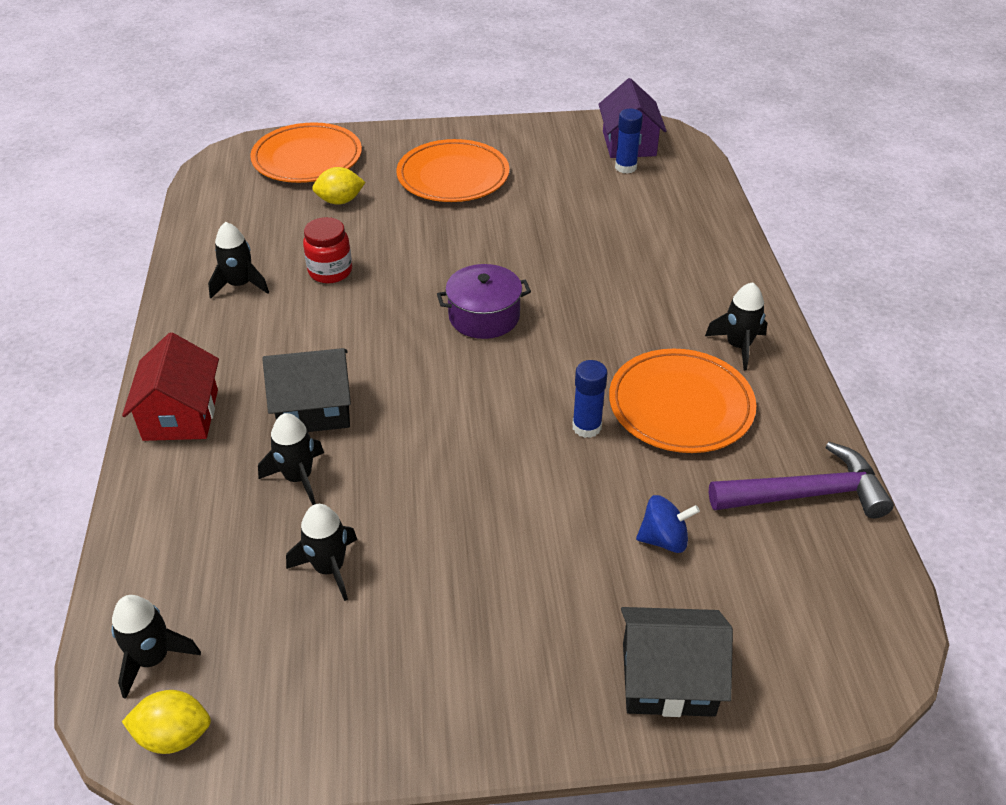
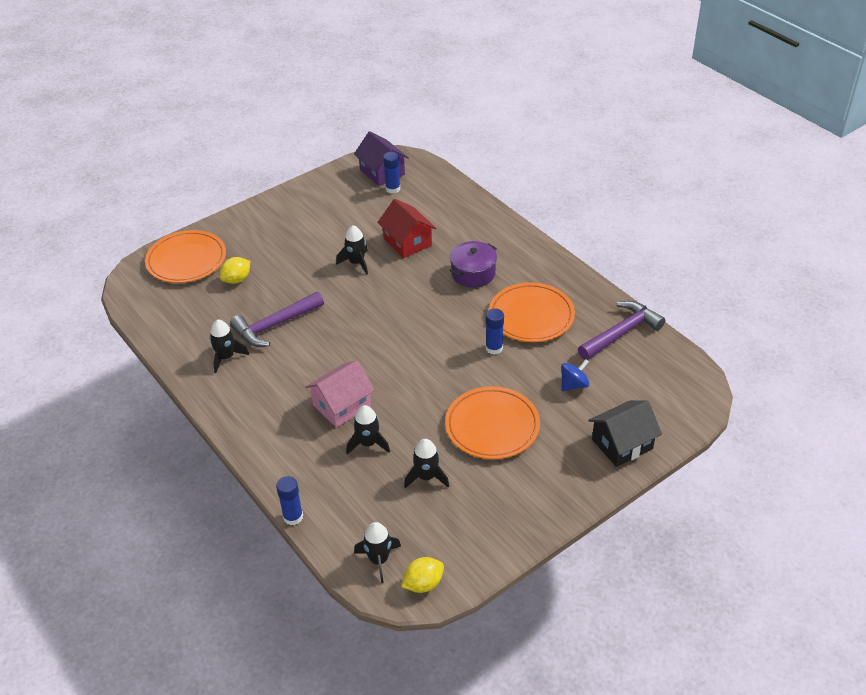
camera: 30 degrees left, 0 degrees up
(112, 530) = (293, 517): none -> blue glue stick
(181, 415) = (268, 443): red house -> red house (407, 242)
(314, 409) = (342, 405): black house -> pink house
(330, 271) = (274, 325): red jar -> purple hammer
(453, 176) = (293, 235): orange plate -> orange plate (492, 426)
(484, 316) = (389, 313): purple pot -> purple pot (473, 273)
(738, 346) = (536, 271): black rocket -> black rocket (356, 263)

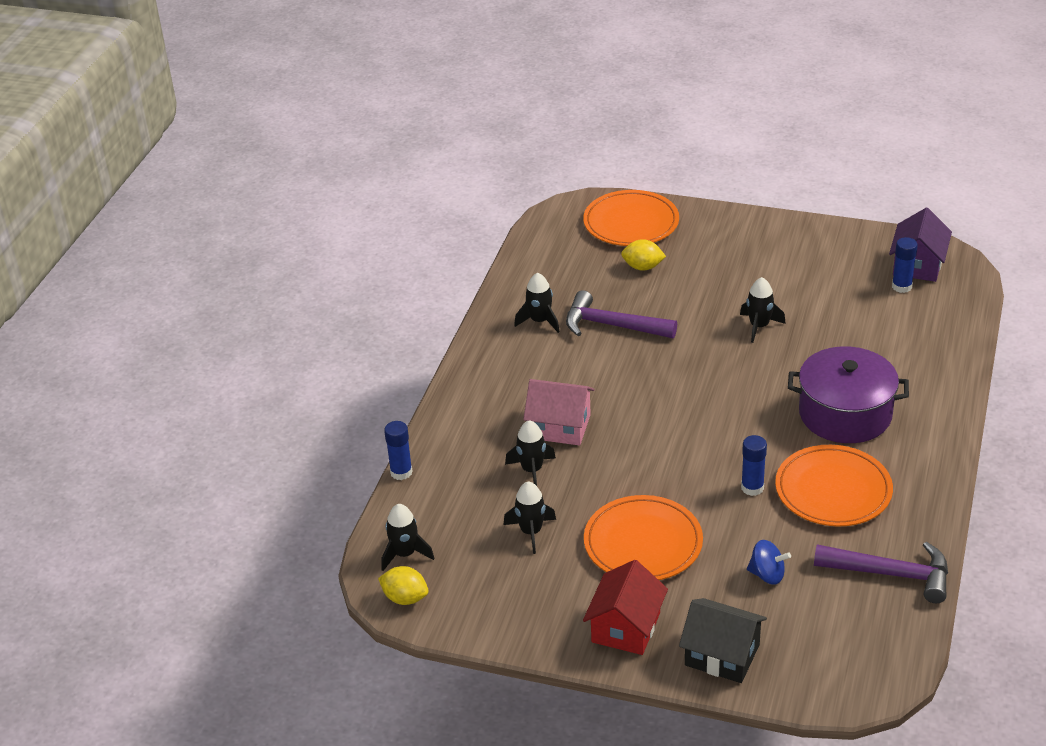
camera: 55 degrees right, 5 degrees down
(407, 242) = (833, 342): red house -> red house (626, 627)
(473, 273) = (845, 414): purple pot -> purple pot, size x1.55

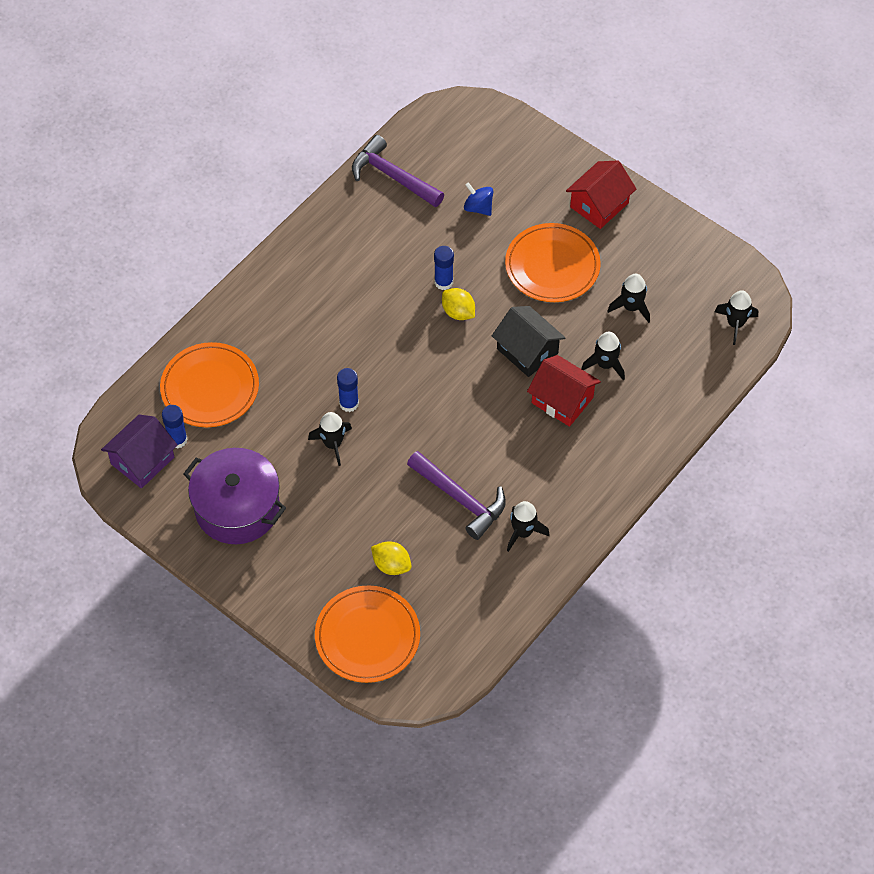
camera: 160 degrees left, 20 degrees up
(401, 472) = (712, 404): blue glue stick -> blue glue stick (349, 403)
(405, 598) = (747, 286): yellow lemon -> yellow lemon (458, 312)
(560, 426) = (562, 400): pink house -> red house
(722, 655) = (545, 162): black house -> black house (527, 351)
(833, 490) = (385, 257): orange plate -> orange plate (210, 388)
(845, 414) = (326, 322): purple pot -> purple pot (237, 508)

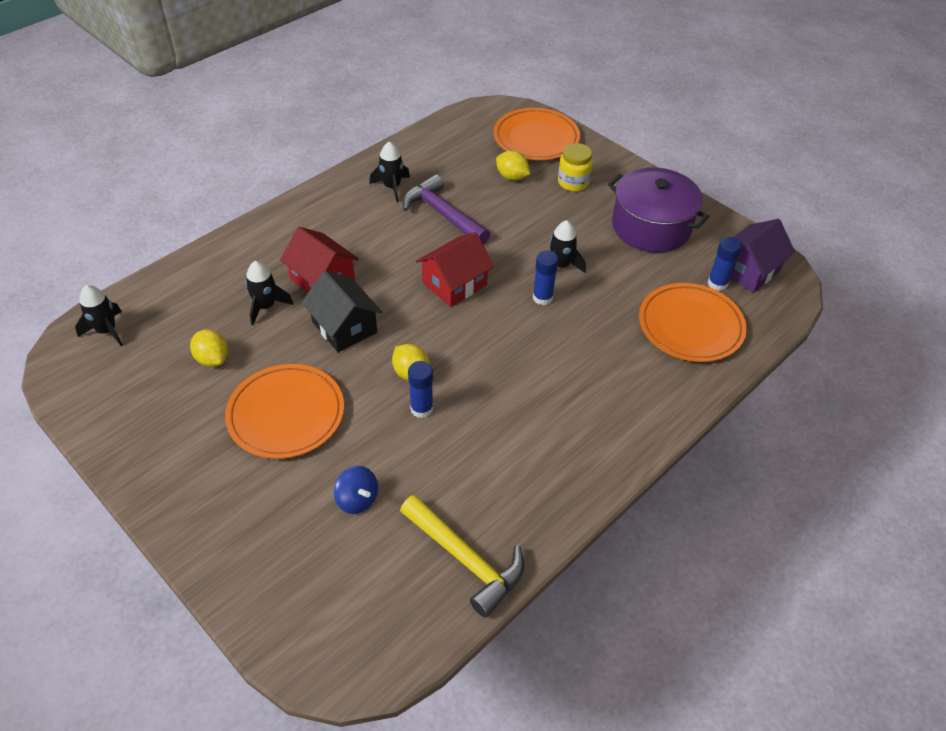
camera: 175 degrees left, 10 degrees down
(321, 564) = (573, 183): none -> yellow jar
(392, 176) = (466, 560): purple hammer -> yellow hammer
(599, 205) = (197, 486): red house -> red house (454, 284)
(631, 307) = (212, 359): black rocket -> yellow lemon

